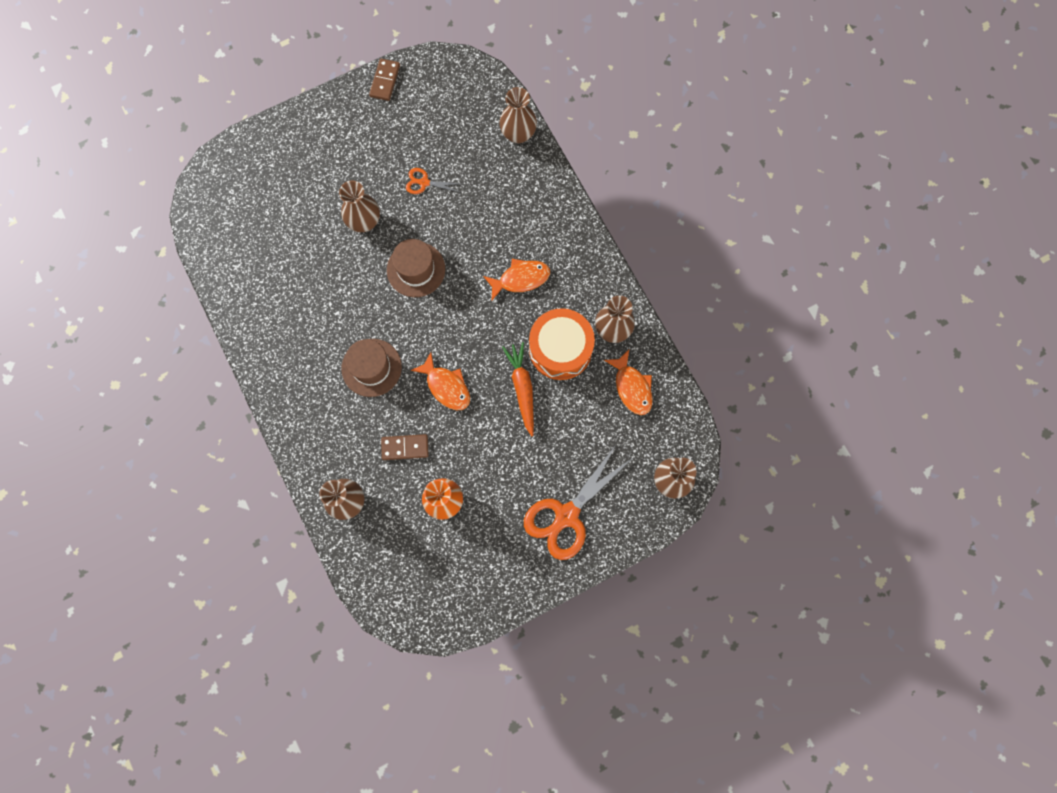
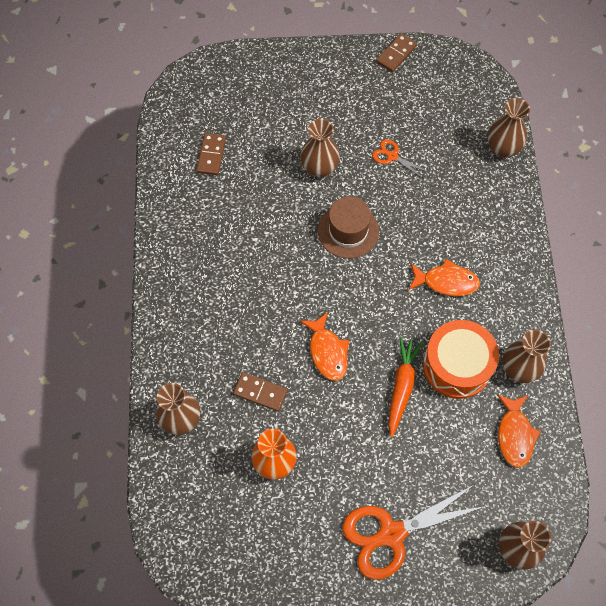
camera: 25 degrees right, 10 degrees down
(260, 251) = (211, 155): none -> brown domino
(371, 367) = (263, 303): brown hat -> none

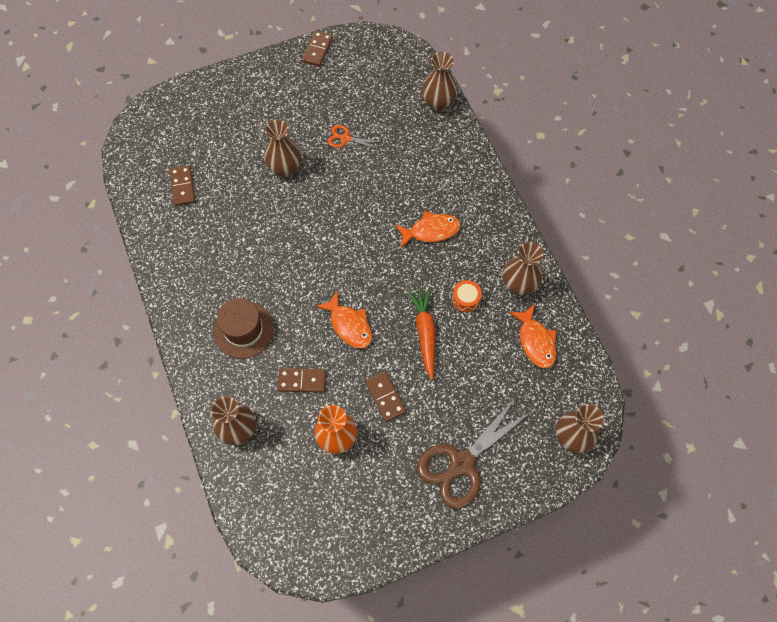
camera: 20 degrees left, 0 degrees up
(338, 438) = (385, 397): none -> brown domino
(348, 231) = (330, 214): brown hat -> brown hat (243, 330)
(391, 534) = (461, 464): orange scissors -> brown scissors
(457, 365) = (466, 299): orange drum -> orange drum, size x0.45

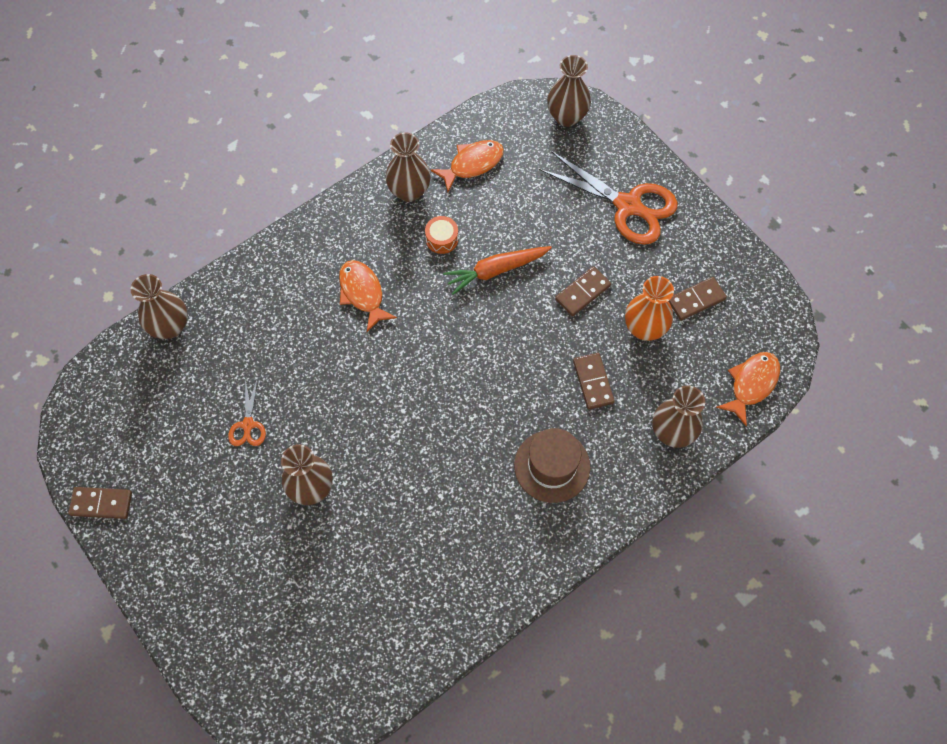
camera: 105 degrees left, 0 degrees up
(182, 187) = (371, 615): brown domino -> brown domino (696, 300)
(349, 325) = (510, 351): orange fish -> orange fish (751, 384)
(461, 464) = (628, 206): brown scissors -> orange scissors

